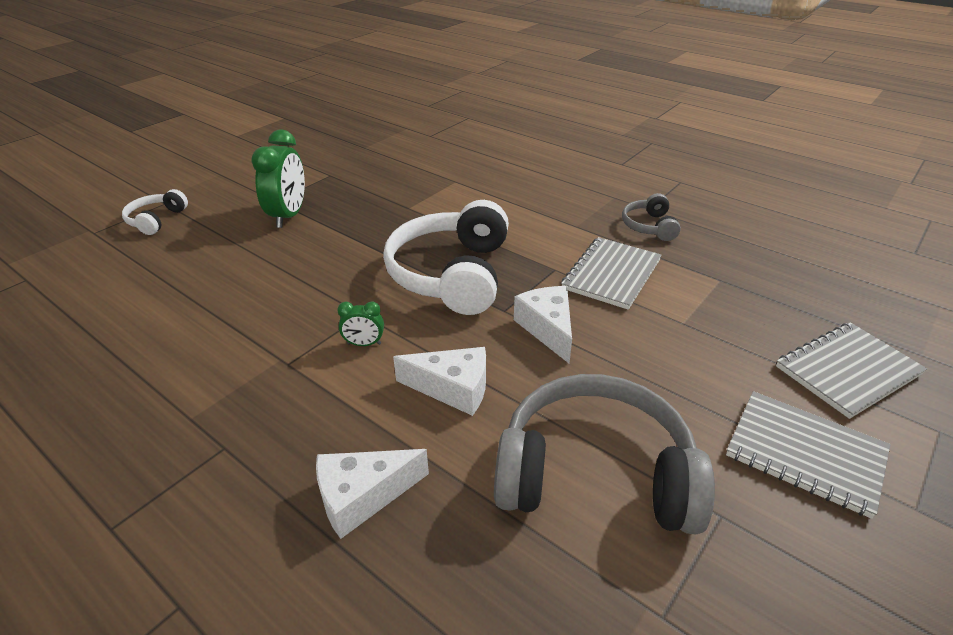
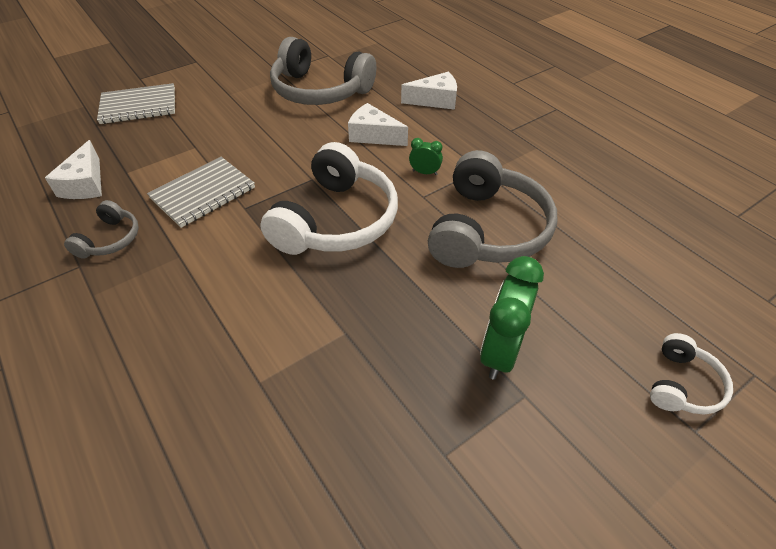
camera: 165 degrees left, 10 degrees up
(287, 292) = (487, 230): none -> grey headphones
(548, 329) = (290, 159): white cheese -> white cheese (85, 184)
(805, 453) = (215, 81): grey notebook -> none

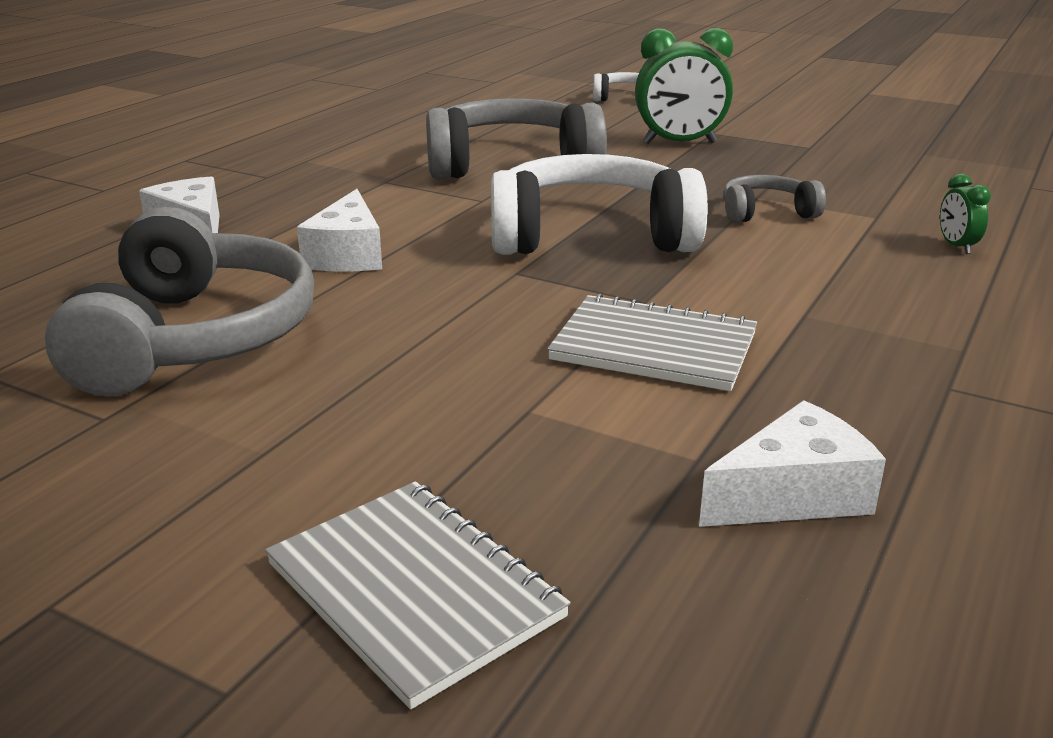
camera: 115 degrees left, 20 degrees down
(110, 239) = (865, 386): grey headphones -> grey headphones (766, 212)
(424, 172) = (424, 207): green clock -> green clock (956, 246)

